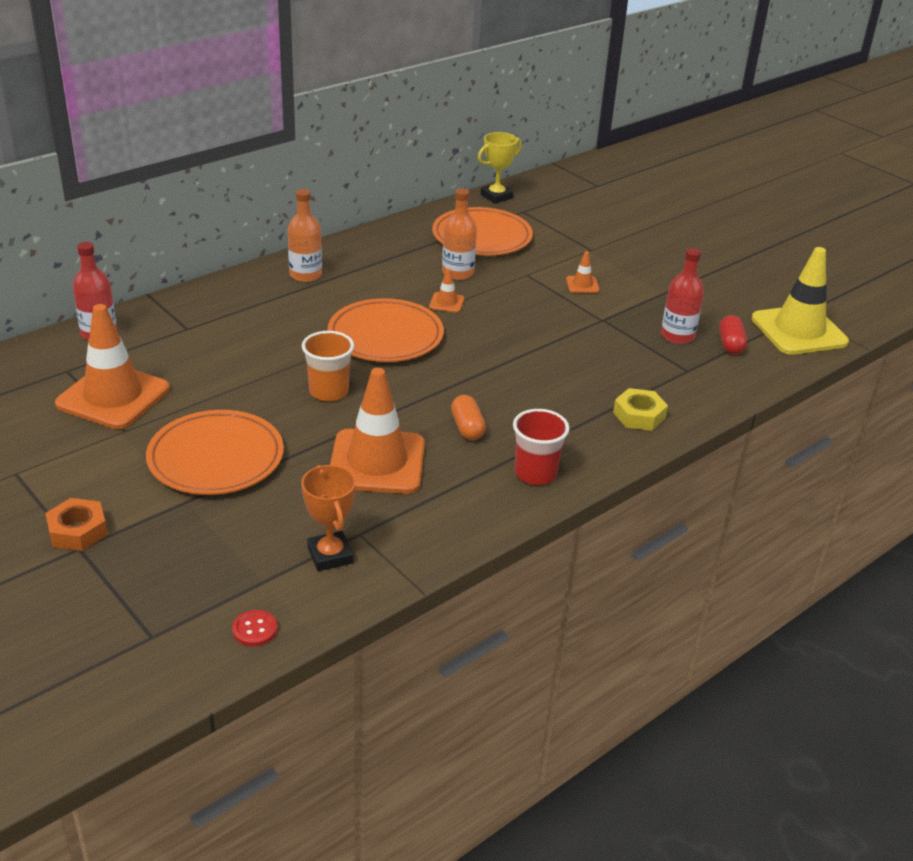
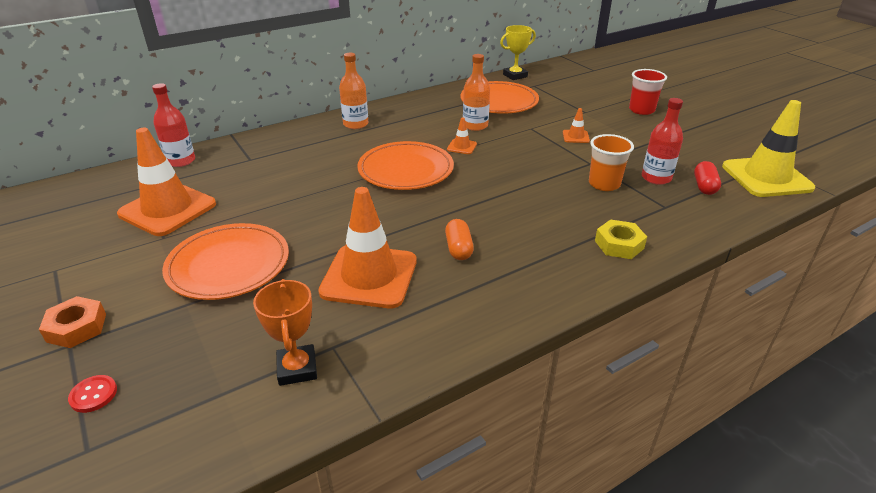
camera: 10 degrees right, 0 degrees up
(255, 629) = (192, 450): red button -> red button (93, 395)
(329, 391) = (345, 212): orange cup -> orange cup (604, 184)
(535, 473) = (515, 295): red cup -> red cup (641, 110)

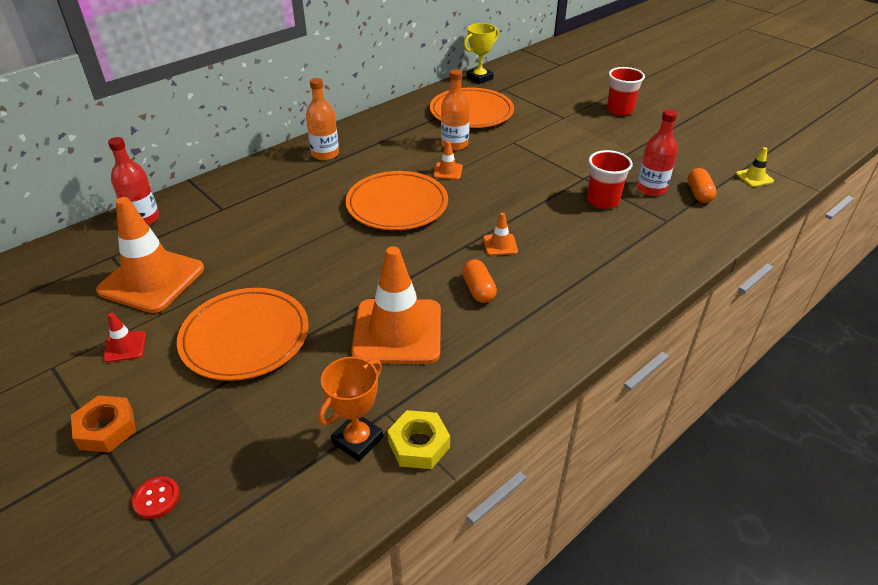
camera: 10 degrees left, 5 degrees up
(122, 261) = (125, 347): none -> red traffic cone
(297, 368) = (357, 440): orange trophy -> orange trophy turned 60 degrees clockwise
(575, 137) = (561, 148): orange traffic cone -> orange traffic cone (500, 245)
(604, 184) = (602, 201): orange cup -> red cup
(619, 244) = (632, 267): yellow nut -> yellow nut (419, 444)
(704, 186) = (699, 194): red capsule -> orange capsule
(766, 177) = (754, 177): yellow traffic cone -> yellow traffic cone, size x0.42

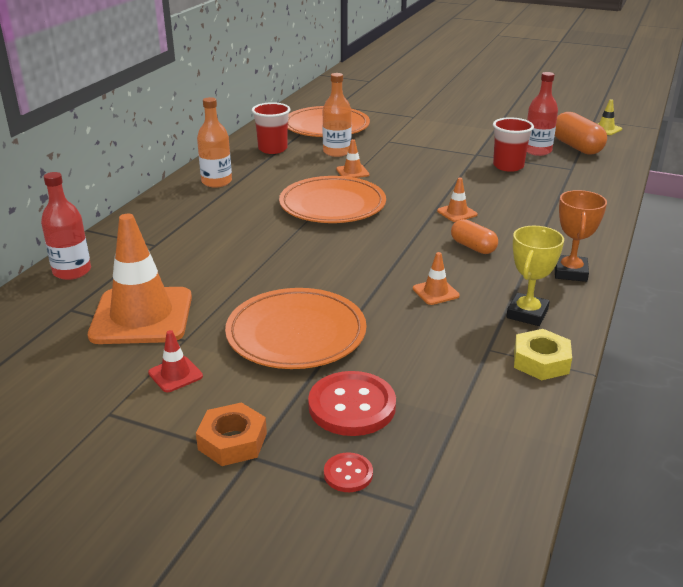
camera: 25 degrees left, 10 degrees down
(220, 430) = (352, 406): none -> red button
(357, 440) = (486, 374): orange trophy -> orange trophy (570, 272)
(397, 331) = (435, 292): orange traffic cone -> orange traffic cone, size x0.42
(479, 78) = (306, 101): yellow trophy -> yellow trophy (527, 314)
(619, 110) = (455, 104): red cup -> red cup (272, 149)
(699, 194) = (576, 147): orange capsule -> orange capsule, size x1.58

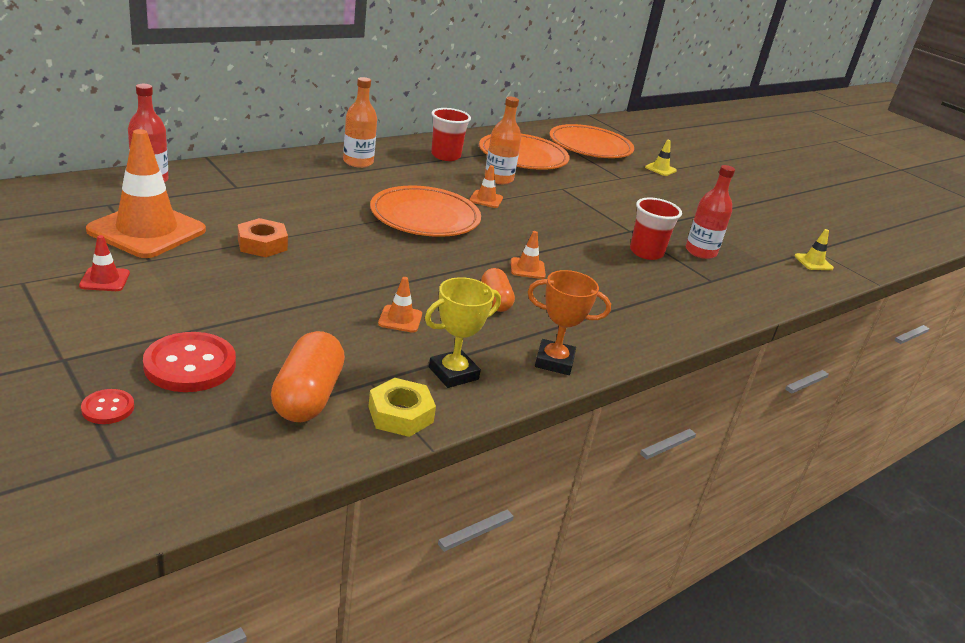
camera: 25 degrees right, 0 degrees up
(232, 441) = (68, 342): orange nut -> orange nut (262, 244)
(296, 333) = (235, 295): orange plate -> orange plate (590, 146)
(427, 99) = (660, 169): none -> yellow traffic cone
(570, 272) = (554, 361): orange trophy -> orange trophy turned 60 degrees clockwise
(576, 147) = (750, 265): orange capsule -> orange capsule (308, 396)

